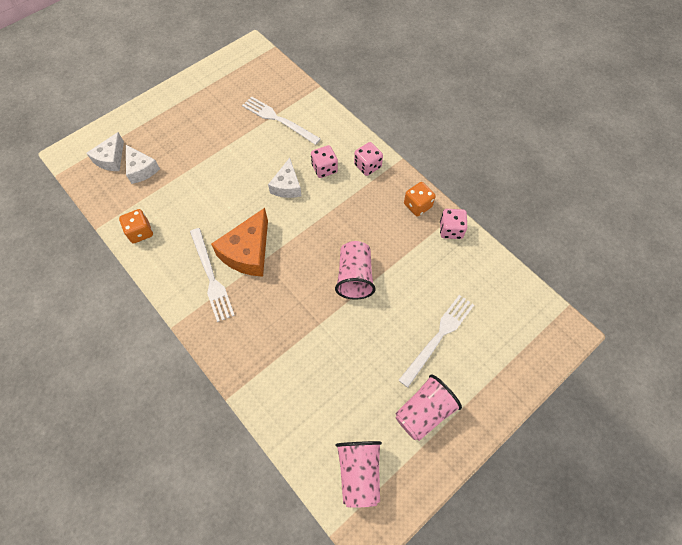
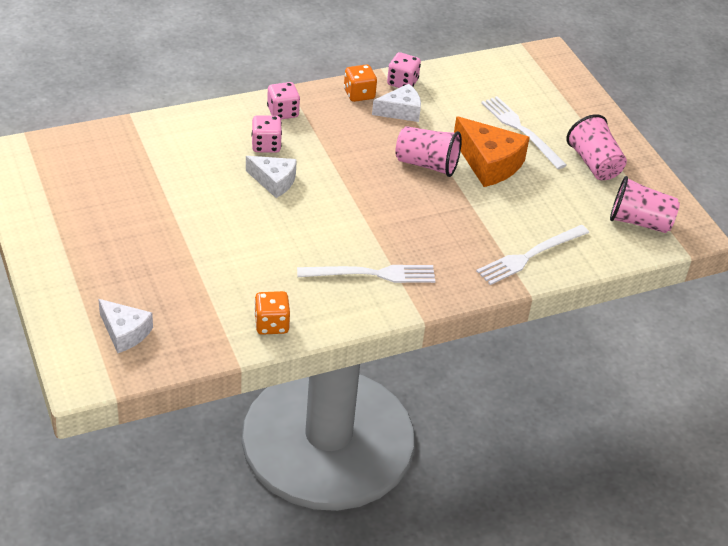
camera: 75 degrees left, 20 degrees down
(141, 169) = (164, 305): white cheese -> white cheese (401, 111)
(248, 252) = (352, 236): orange cheese -> orange cheese (489, 163)
(278, 120) = (162, 162): white fork -> white fork (530, 256)

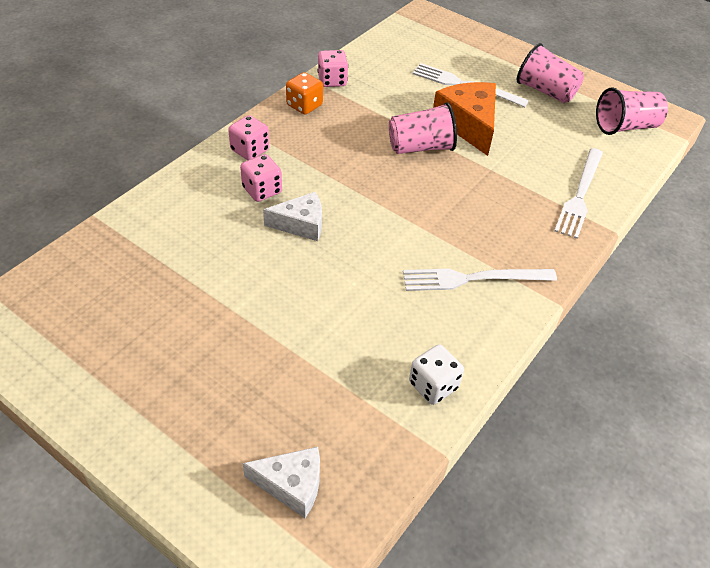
camera: 30 degrees left, 5 degrees up
(271, 324) = (433, 385): orange dice -> white dice
(371, 274) = (473, 279): white fork -> white fork turned 150 degrees counterclockwise
(401, 111) = (354, 107): white cheese -> none
(489, 163) = (468, 124): orange cheese -> orange cheese turned 120 degrees counterclockwise

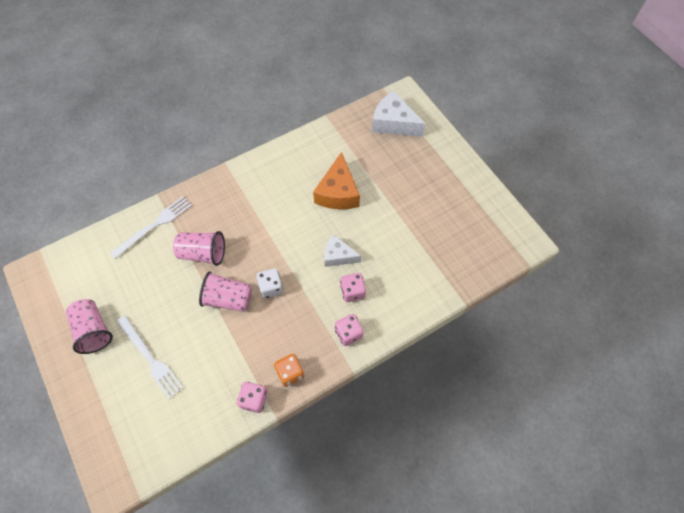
camera: 155 degrees left, 15 degrees up
(291, 485) = (393, 123): white cheese -> white cheese, size x1.56
(433, 385) = (314, 143): white dice -> white dice (271, 287)
(468, 124) = (179, 311): orange cheese -> orange cheese (338, 192)
(473, 279) = (259, 189): white fork -> none
(625, 127) = (69, 273): pink cup -> pink cup (203, 253)

